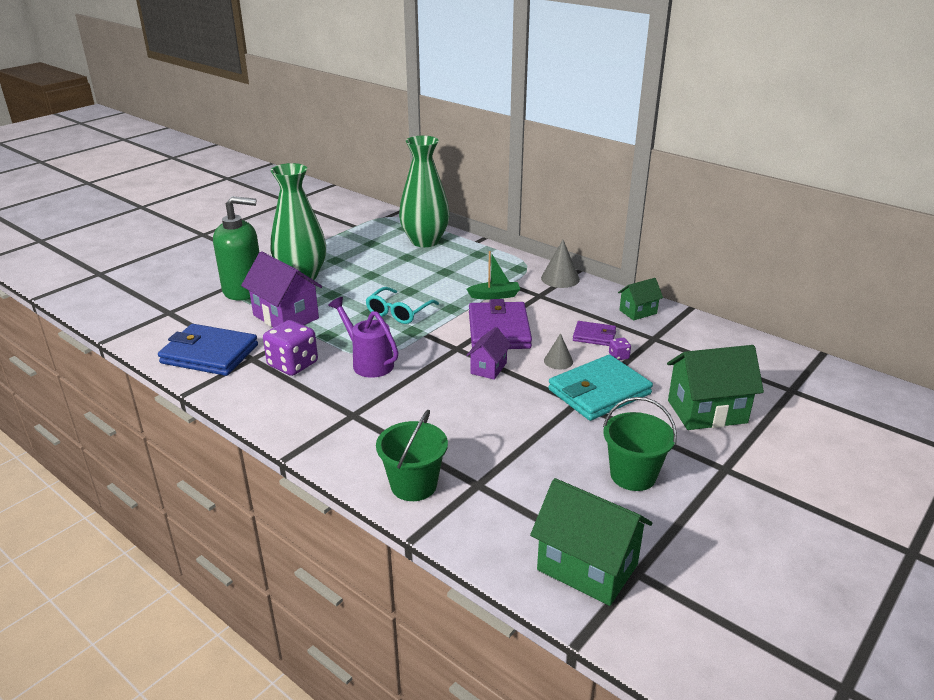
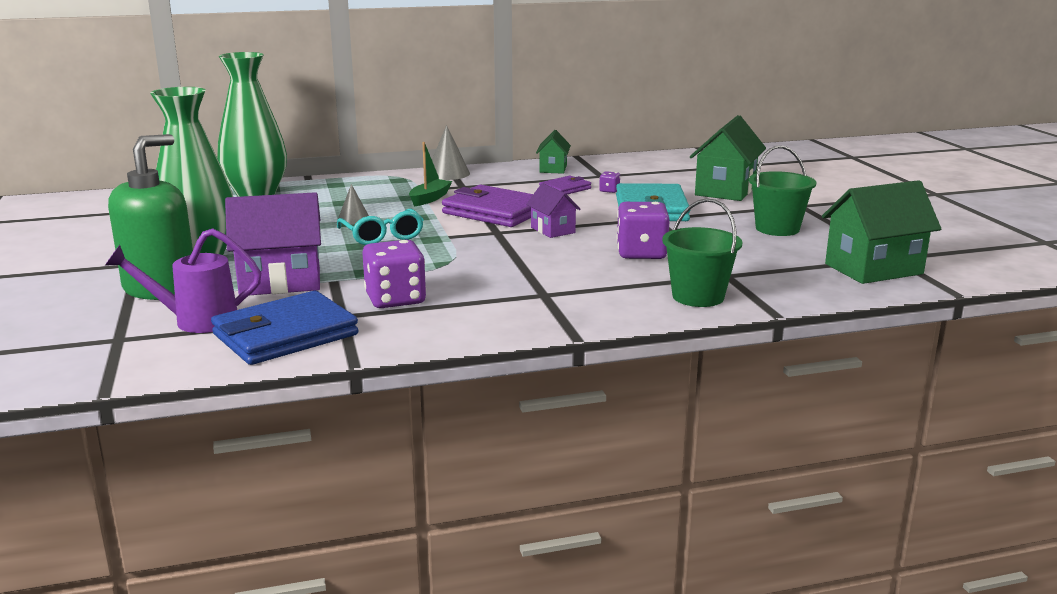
camera: 55 degrees left, 10 degrees down
(368, 362) = (457, 268): purple watering can -> purple watering can (196, 321)
(482, 425) = (641, 253): none -> purple dice
(558, 361) = (583, 208): grey cone -> grey cone (353, 219)

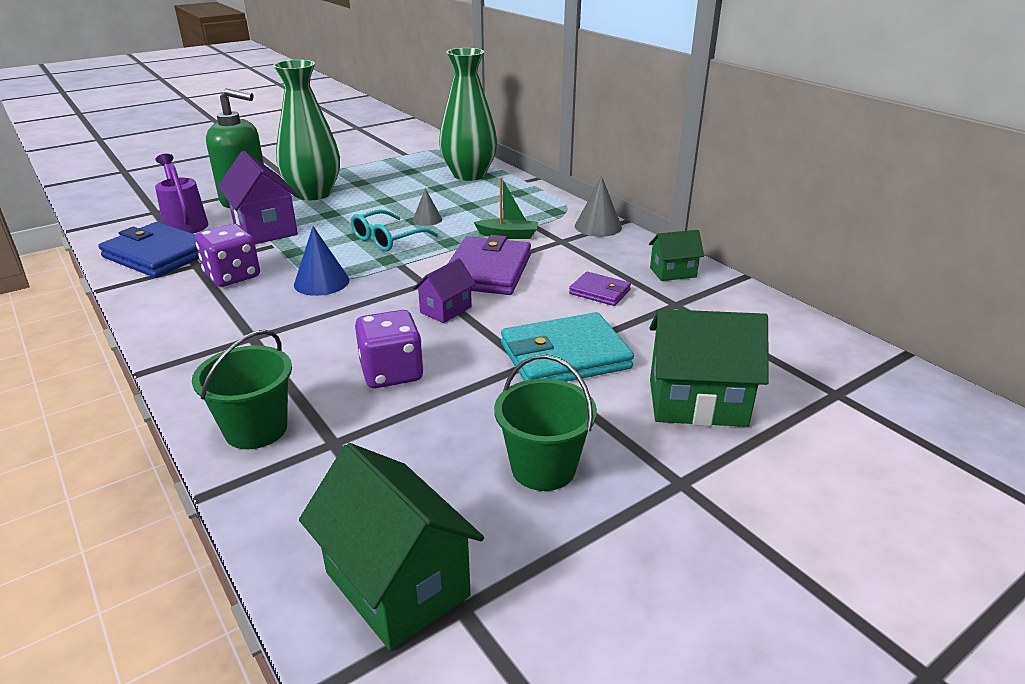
camera: 70 degrees right, 10 degrees up
(453, 265) = (321, 282): none -> blue cone
(609, 190) = (617, 318): purple dice -> none

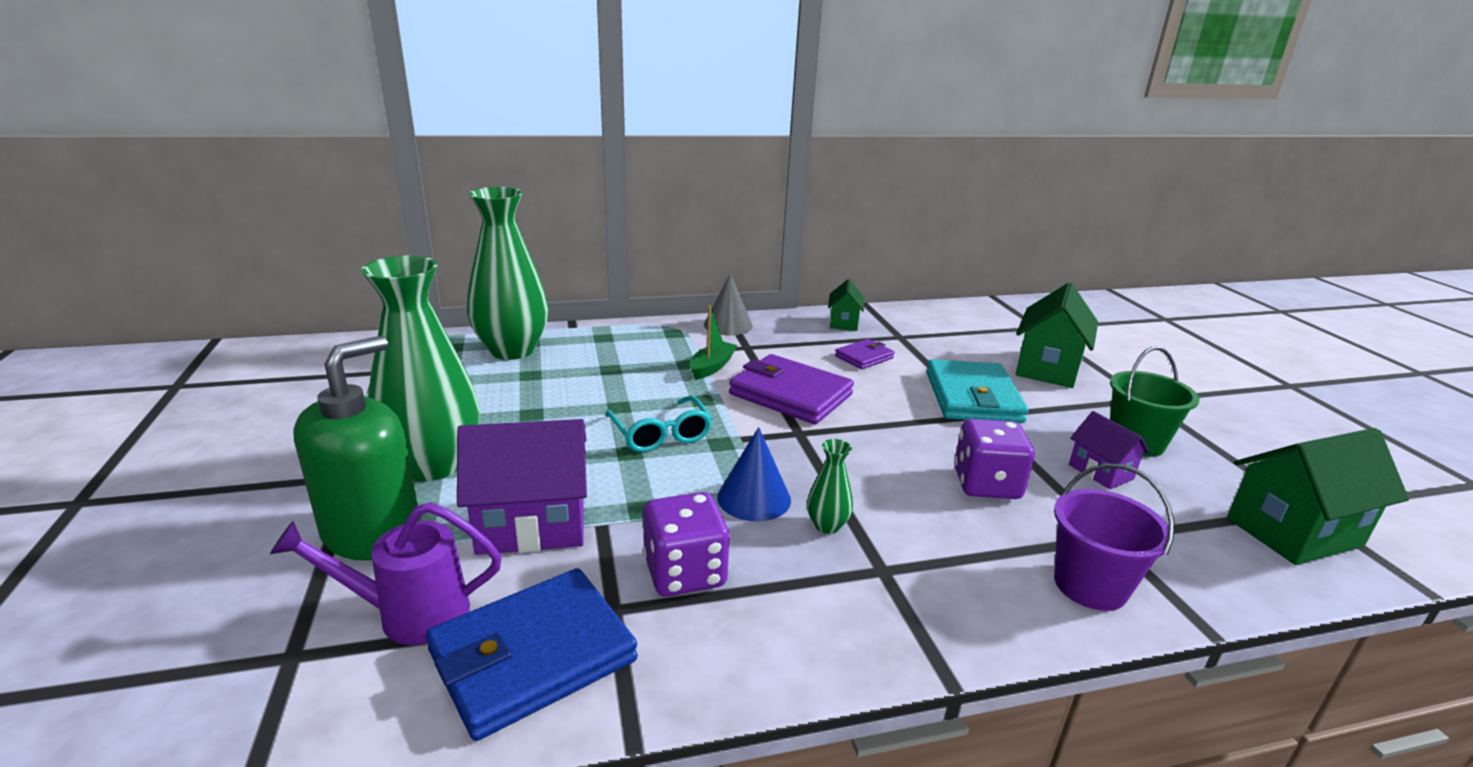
camera: 70 degrees left, 5 degrees down
(256, 429) = (1090, 585): green bucket -> purple bucket
(298, 311) = (827, 525): none -> green vase
(427, 219) = (625, 400): grey cone -> none
(446, 310) = (866, 432): purple house -> purple house (1100, 472)

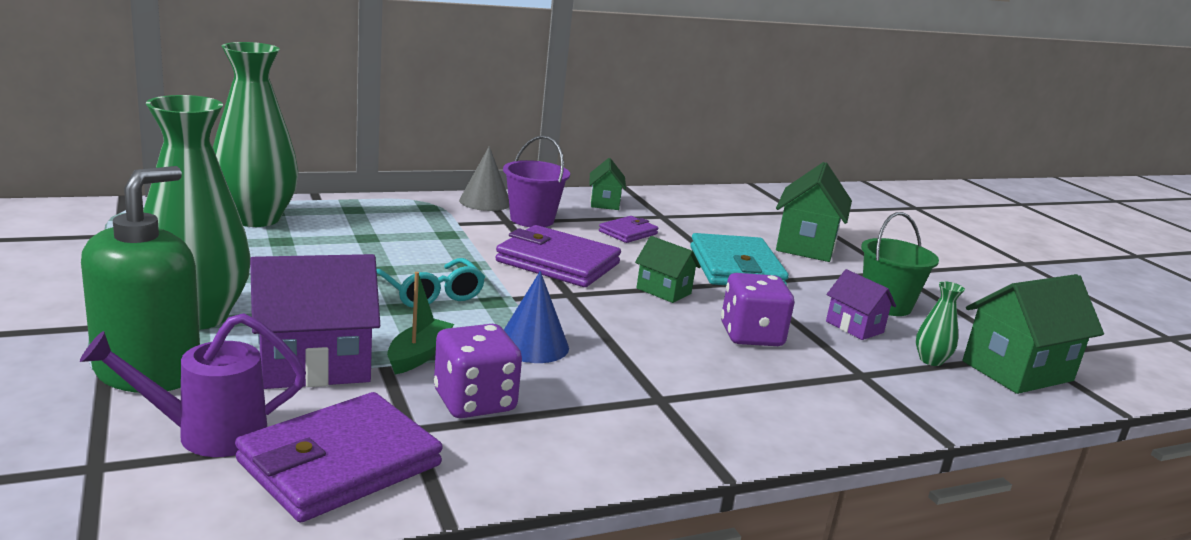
camera: 10 degrees left, 5 degrees down
(533, 656) = (340, 463): blue wallet -> purple wallet
(712, 367) = (474, 238): green boat -> green boat (418, 355)
(827, 525) = (605, 366): green vase -> green vase (930, 360)
(895, 427) = (663, 291): none -> green house
(1090, 585) = (844, 409): purple bucket -> purple bucket (532, 219)

